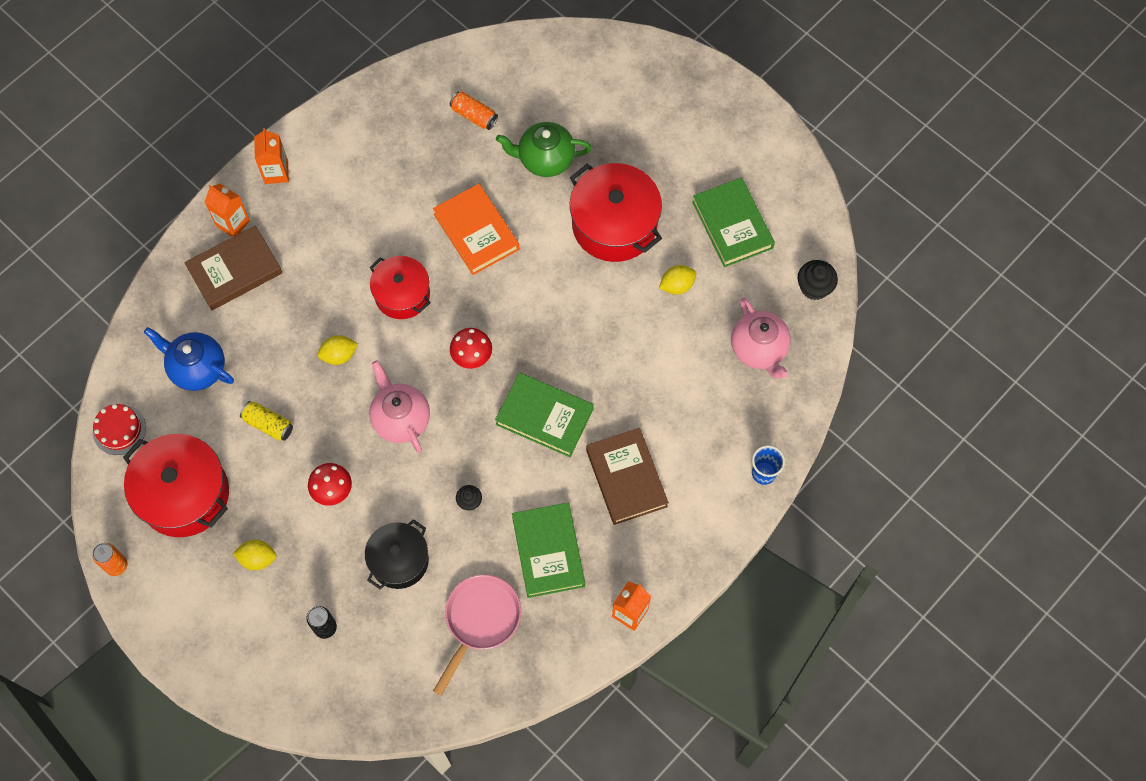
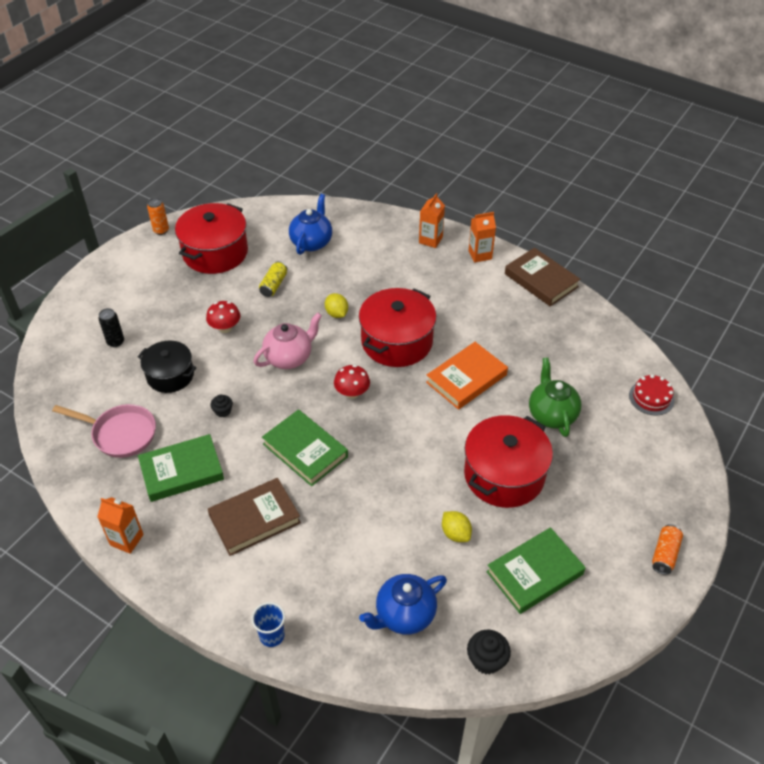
camera: 80 degrees right, 20 degrees down
(119, 429) = (259, 214): red cake -> red cake (651, 398)
(235, 271) = (393, 247): brown book -> brown book (541, 280)
(257, 558) = (169, 297): yellow lemon -> none
(402, 294) = (397, 341): red pot -> red pot, size x1.57
(474, 115) = (575, 360): orange can -> orange can (664, 554)
(544, 416) = (305, 450): green book -> green book turned 60 degrees counterclockwise
(759, 349) = (404, 615): pink teapot -> blue teapot

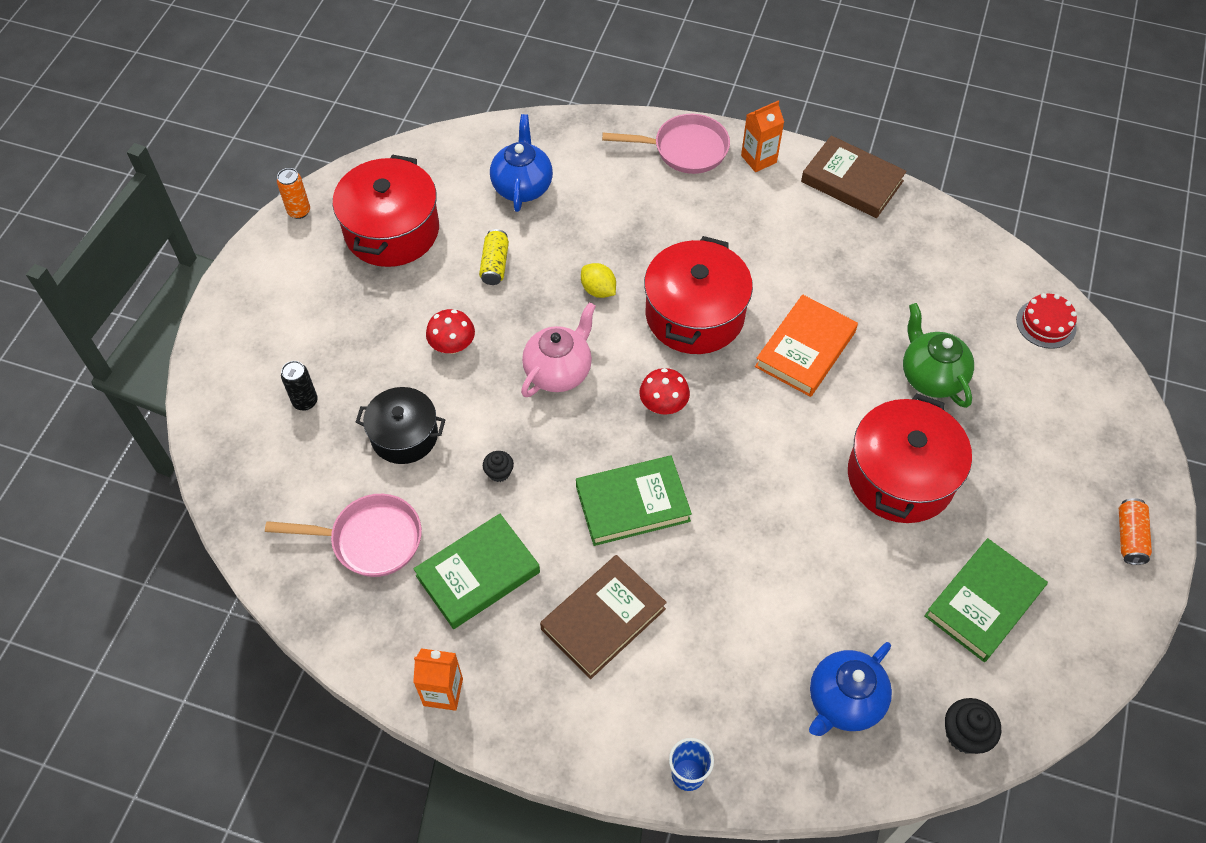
camera: 15 degrees left, 10 degrees up
(305, 450) = (632, 503): green book -> green book turned 45 degrees counterclockwise
(430, 240) = (684, 149): orange carton -> pink pan
(455, 533) = (868, 573): yellow lemon -> none

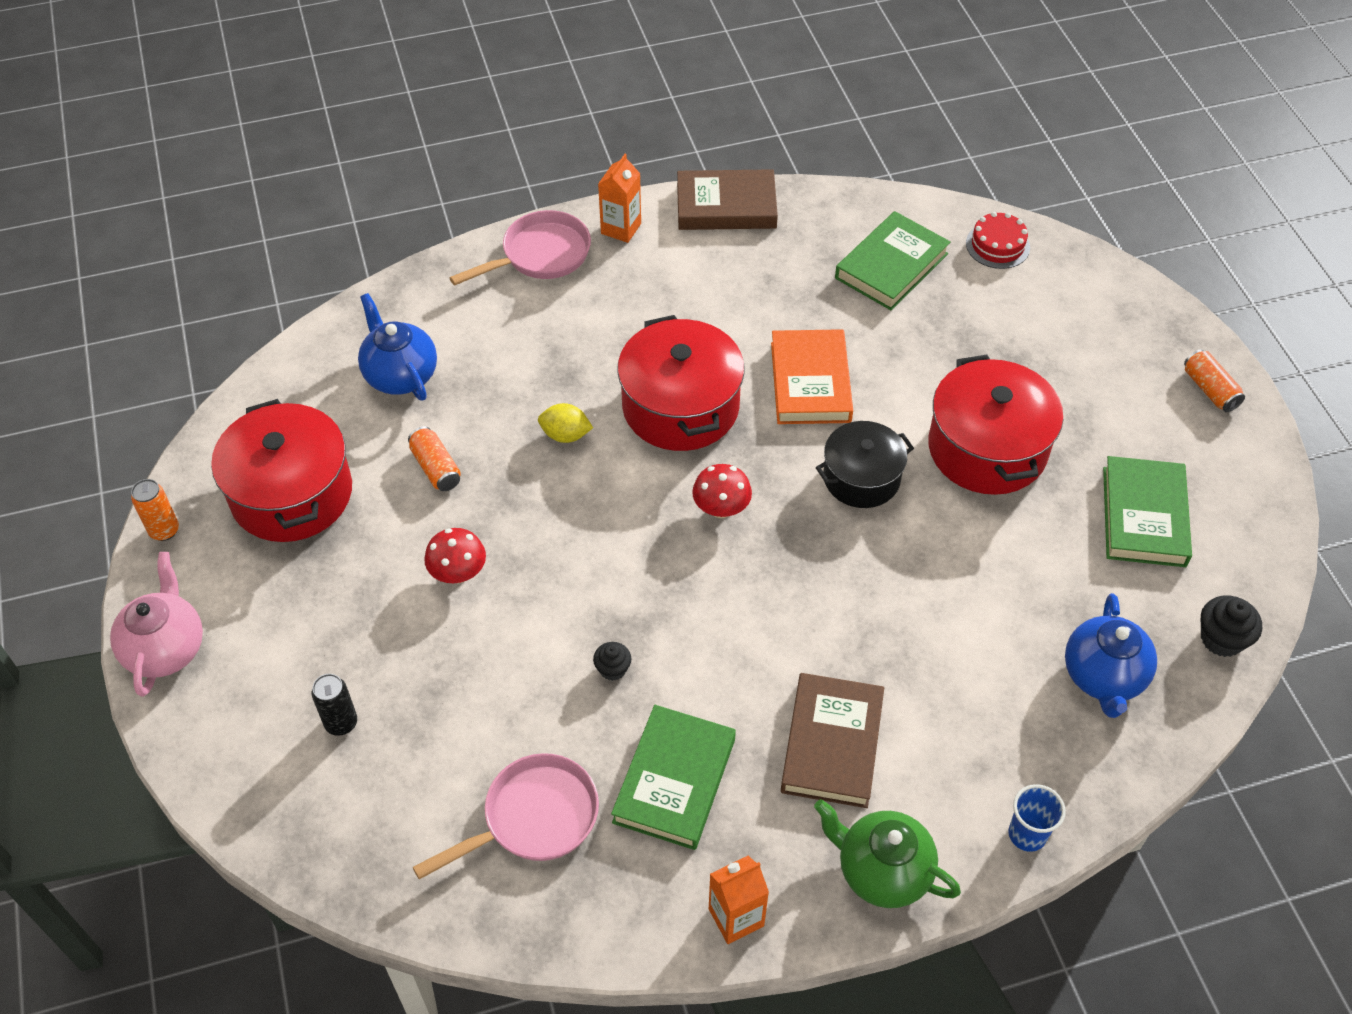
camera: 35 degrees left, 5 degrees down
(404, 435) = (482, 692): black pot -> black pot (861, 478)
(495, 264) = (436, 468): yellow can -> orange can
(559, 371) = (591, 535): pink teapot -> pink teapot (166, 648)
(632, 503) = (769, 618): green book -> green book (891, 266)
(931, 376) = (940, 345): green teapot -> green teapot (882, 871)

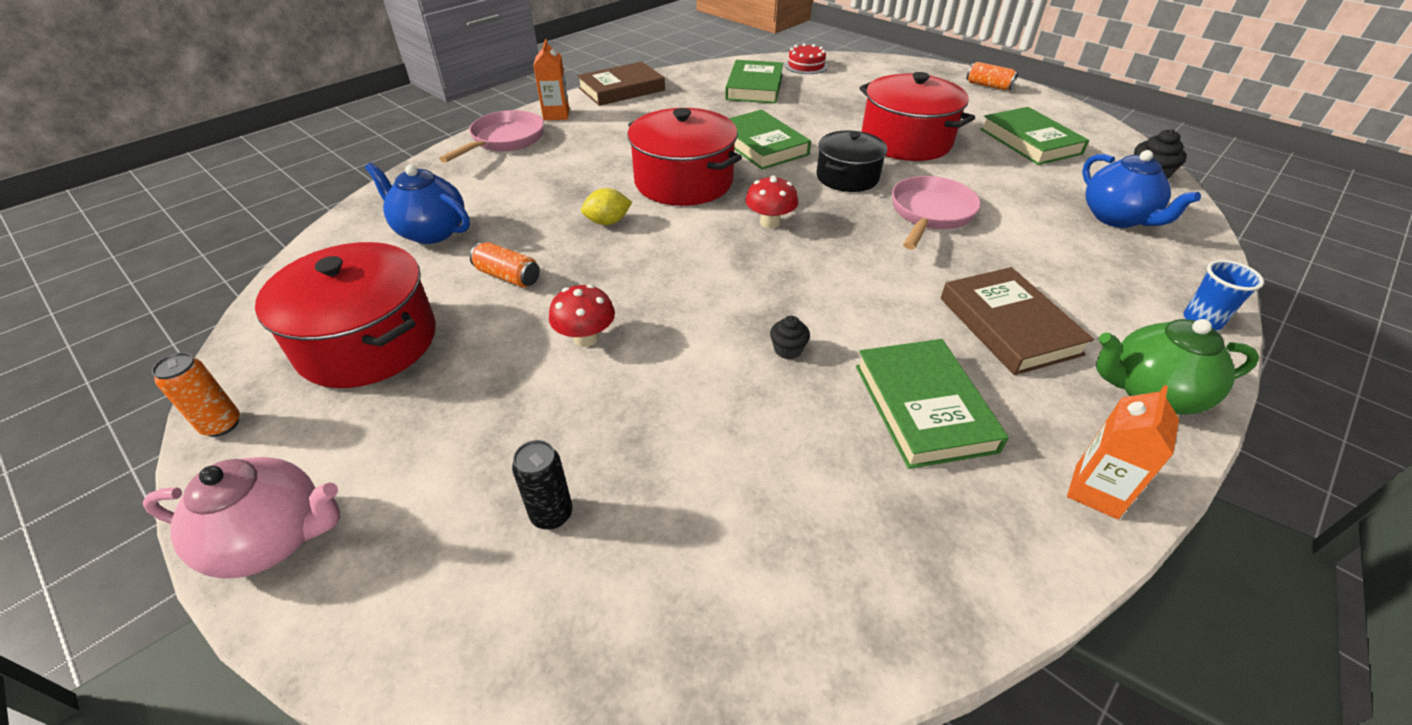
camera: 30 degrees left, 10 degrees down
(166, 648) = (273, 539): pink teapot -> pink teapot turned 120 degrees clockwise
(533, 819) = (832, 504): pink pan -> pink pan (930, 214)
(810, 382) = (761, 145): orange book -> green book

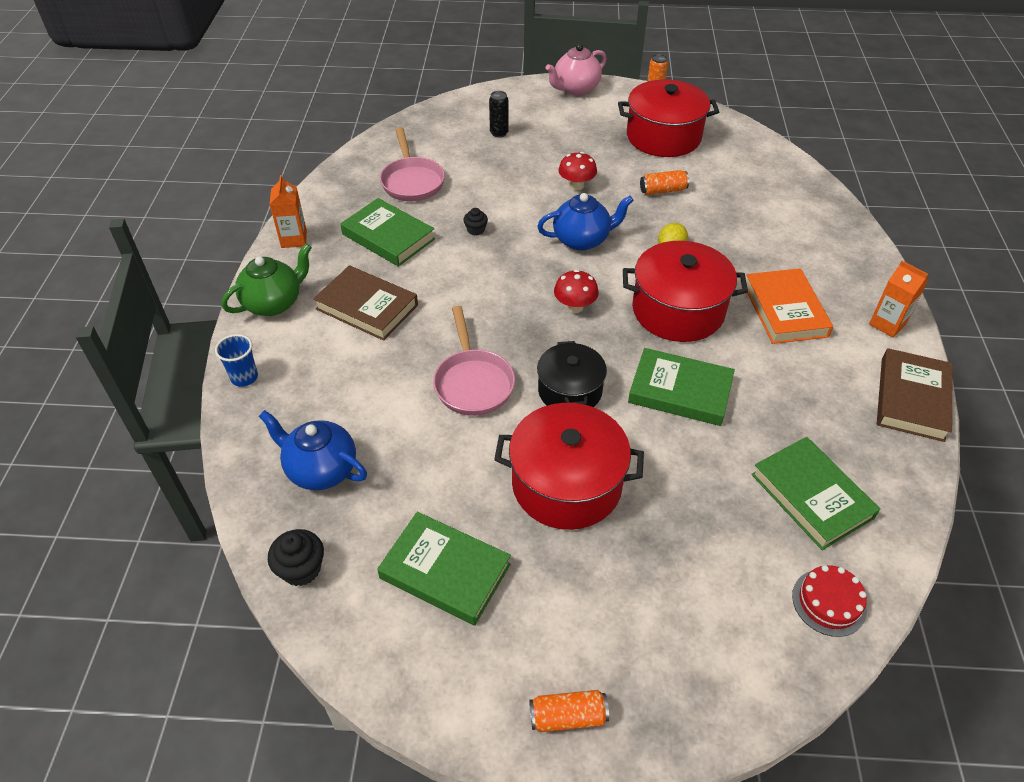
camera: 140 degrees right, 5 degrees up
(431, 231) = (749, 189): blue teapot -> blue teapot (582, 240)
(504, 140) = (860, 273): pink pan -> pink pan (412, 181)
(604, 147) = (785, 310): none -> orange book

